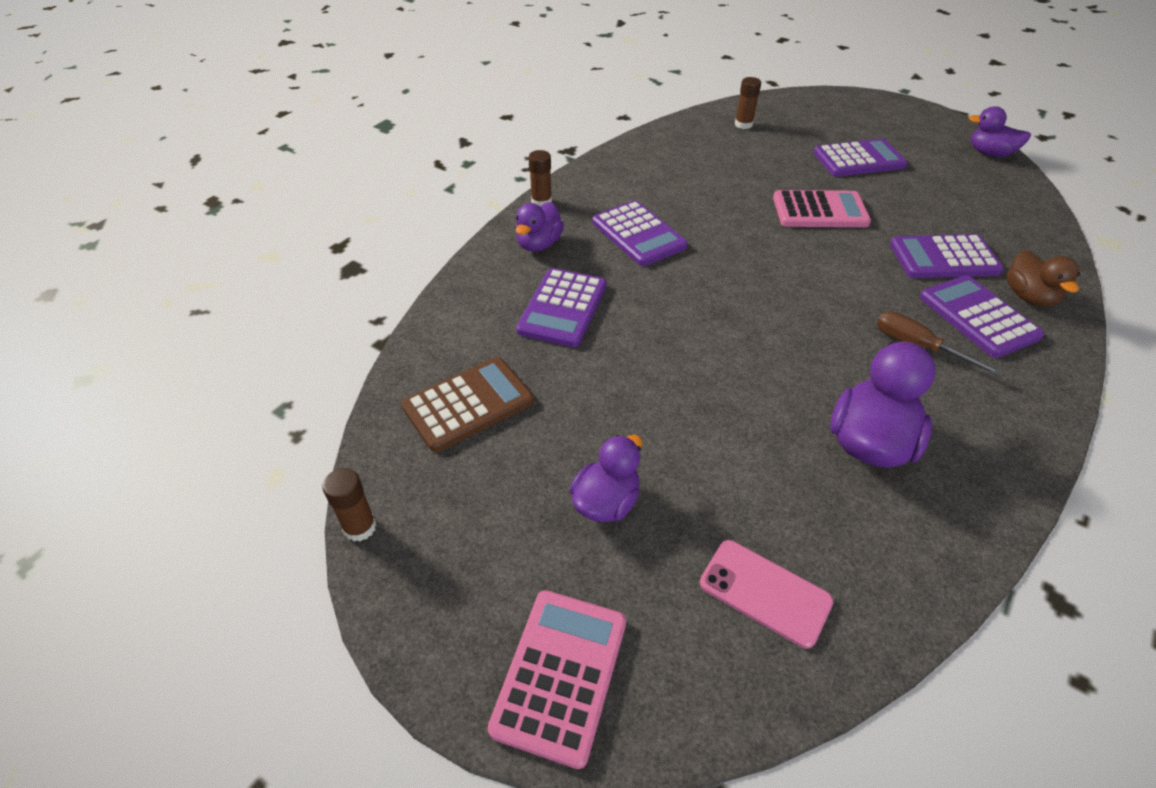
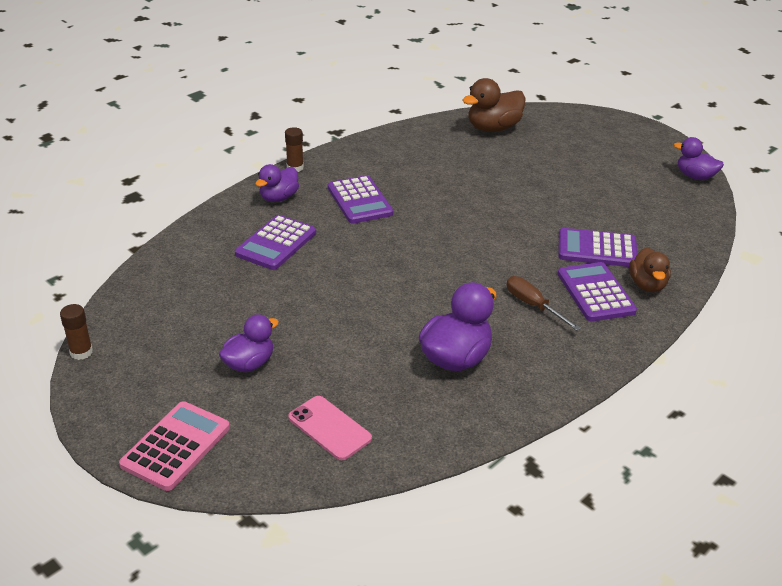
camera: 10 degrees right, 10 degrees down
(468, 404) = (181, 294): brown calculator -> none
(743, 124) = (493, 128): brown glue stick -> brown duck
(820, 211) = (516, 202): pink calculator -> none
(859, 159) = (575, 167): purple calculator -> none

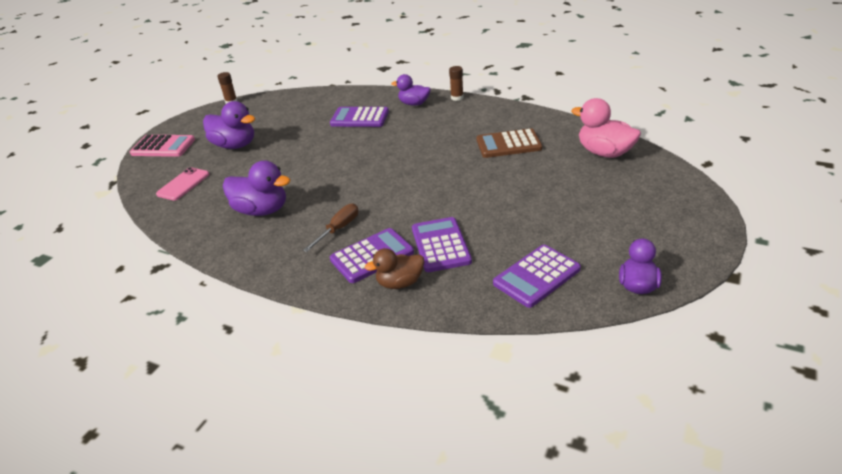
camera: 75 degrees right, 0 degrees up
(249, 364) = (235, 145): purple duck -> purple duck, size x1.52
(359, 201) = (433, 129): purple calculator -> purple calculator (536, 276)
(436, 167) = (508, 144): none -> brown calculator
(493, 128) = (604, 153): brown duck -> pink duck

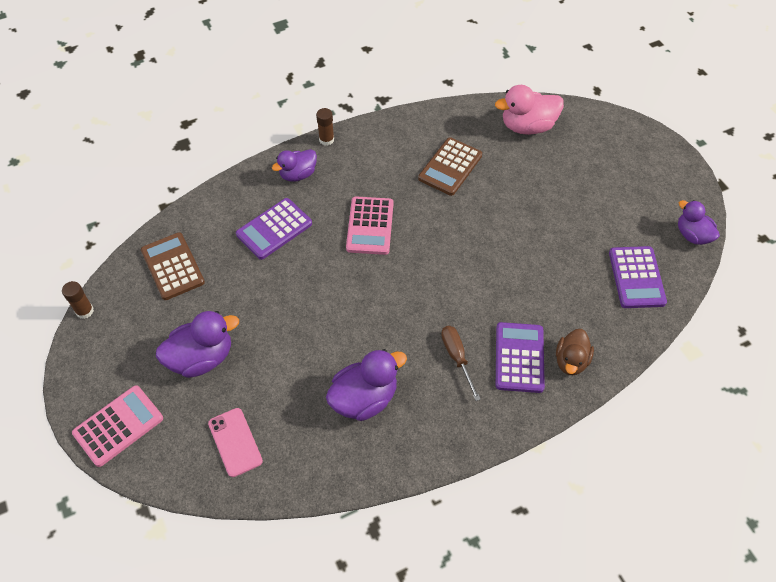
camera: 55 degrees left, 20 degrees up
(291, 107) = (173, 266): none -> brown calculator
(409, 143) = (370, 226): none -> pink calculator
(441, 245) = (547, 305): purple calculator -> none

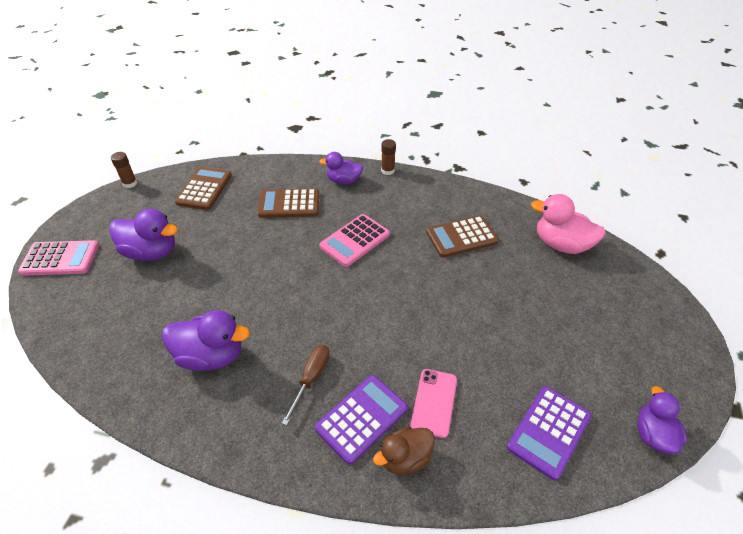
camera: 40 degrees right, 10 degrees down
(235, 442) = (101, 319): pink phone -> pink phone (434, 402)
(274, 229) = (289, 204): purple calculator -> brown calculator

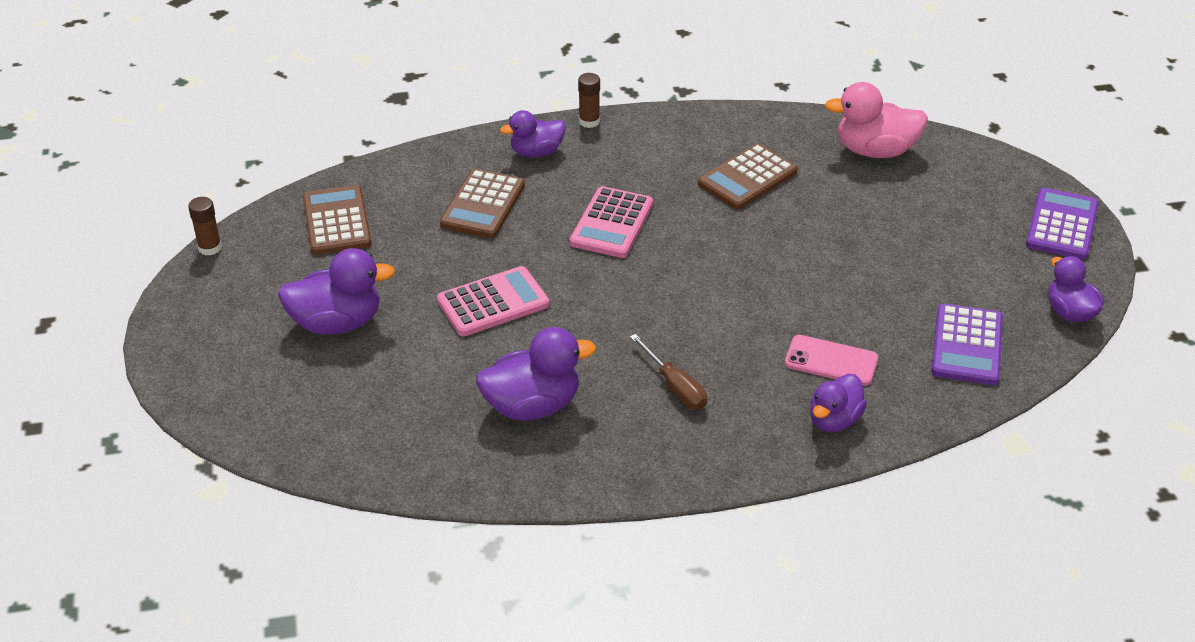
camera: 25 degrees left, 5 degrees down
(60, 259) = (207, 372): pink calculator -> pink calculator (493, 303)
(289, 204) = (483, 205): brown calculator -> brown calculator turned 45 degrees counterclockwise
(311, 379) = (675, 386): brown screwdriver -> brown screwdriver turned 150 degrees clockwise
(361, 418) = (762, 403): purple calculator -> purple calculator (1062, 225)
(405, 458) = (834, 420): brown duck -> purple duck
(434, 402) = (831, 361): pink phone -> pink phone turned 60 degrees counterclockwise

